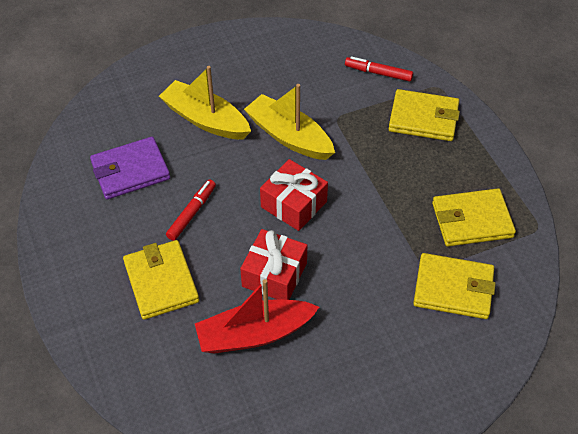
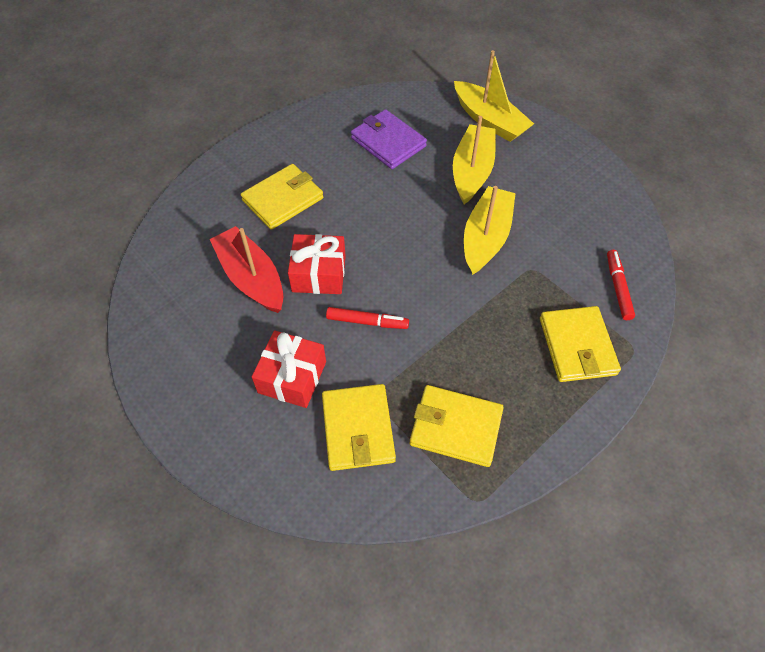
camera: 70 degrees right, 5 degrees up
(147, 85) = (489, 120): none -> yellow boat
(192, 213) = (362, 196): red marker -> red marker (367, 322)
(294, 204) = (405, 265): red gift -> red gift (292, 377)
(472, 220) = (456, 427): yellow wallet -> yellow wallet turned 45 degrees counterclockwise

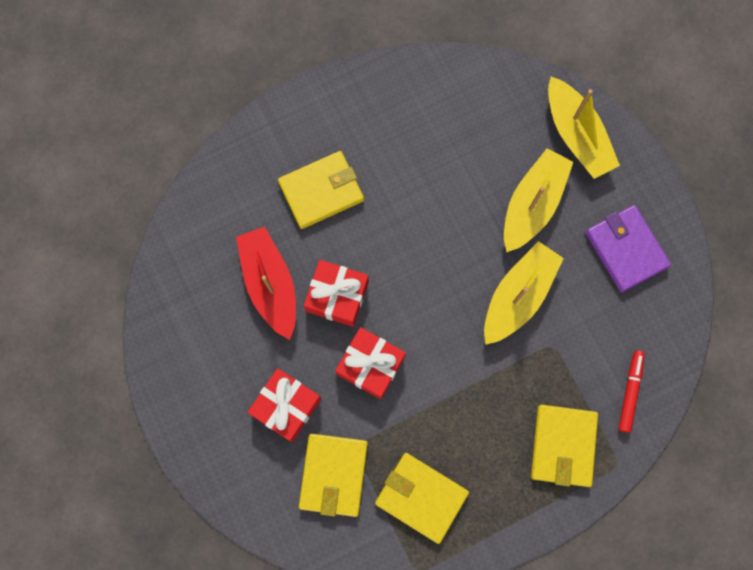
camera: 15 degrees right, 20 degrees up
(367, 322) = (370, 365): red marker -> red gift
(388, 142) = (453, 139): purple wallet -> purple wallet (626, 249)

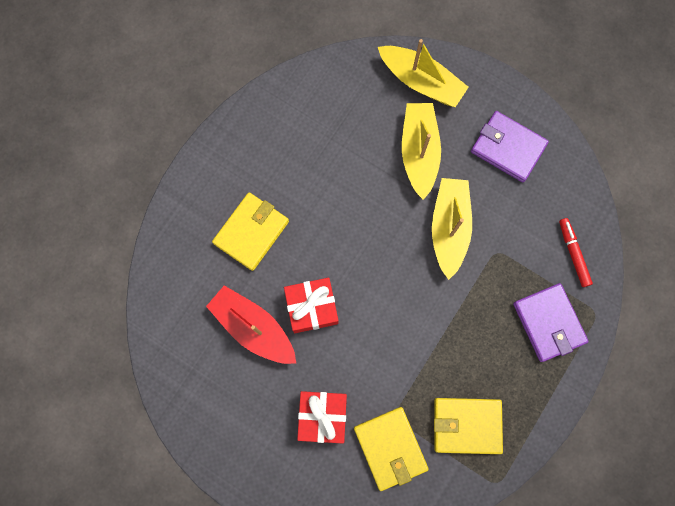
camera: 30 degrees left, 0 degrees up
(370, 365) = (369, 346): red gift -> none
(563, 445) = (549, 323): yellow wallet -> purple wallet

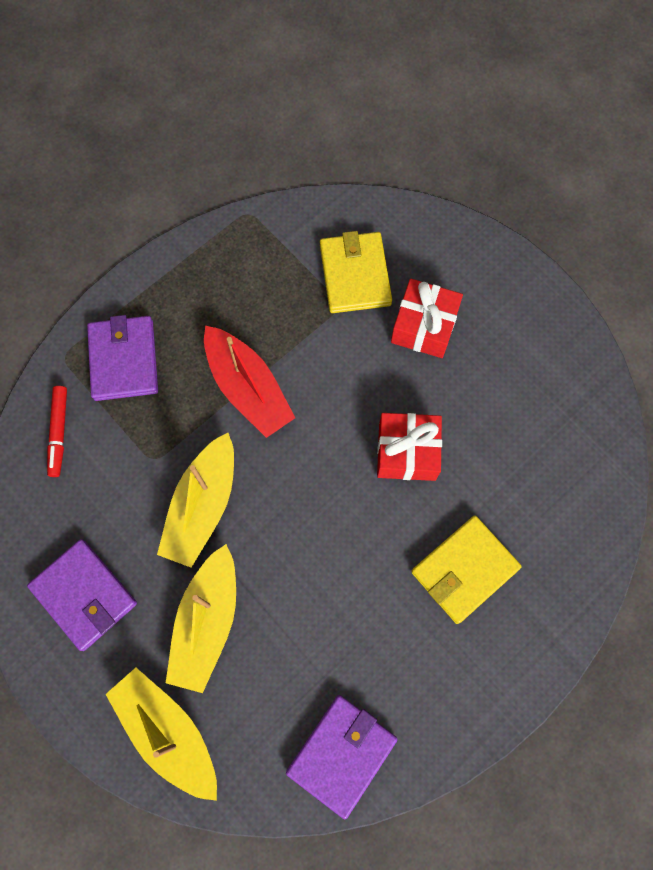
camera: 165 degrees left, 5 degrees down
(253, 327) = (485, 446): red boat -> red boat (248, 388)
(307, 97) = (341, 754): none -> purple wallet
(467, 425) = (261, 276): yellow wallet -> none

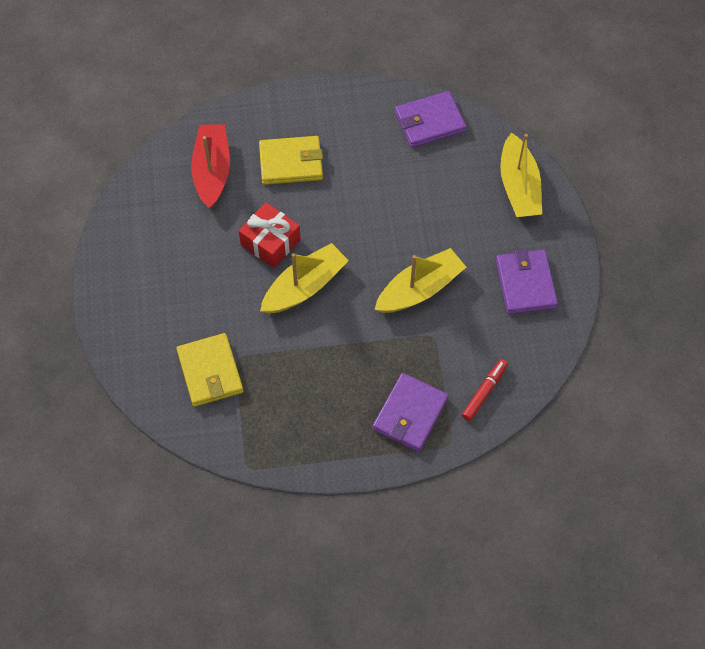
camera: 145 degrees left, 10 degrees down
(207, 622) = (460, 225): yellow boat -> yellow boat (305, 287)
(248, 388) = (340, 342): red boat -> red boat (212, 171)
(355, 275) = (210, 371): yellow wallet -> yellow wallet turned 45 degrees counterclockwise
(424, 326) = (194, 308): red gift -> none

